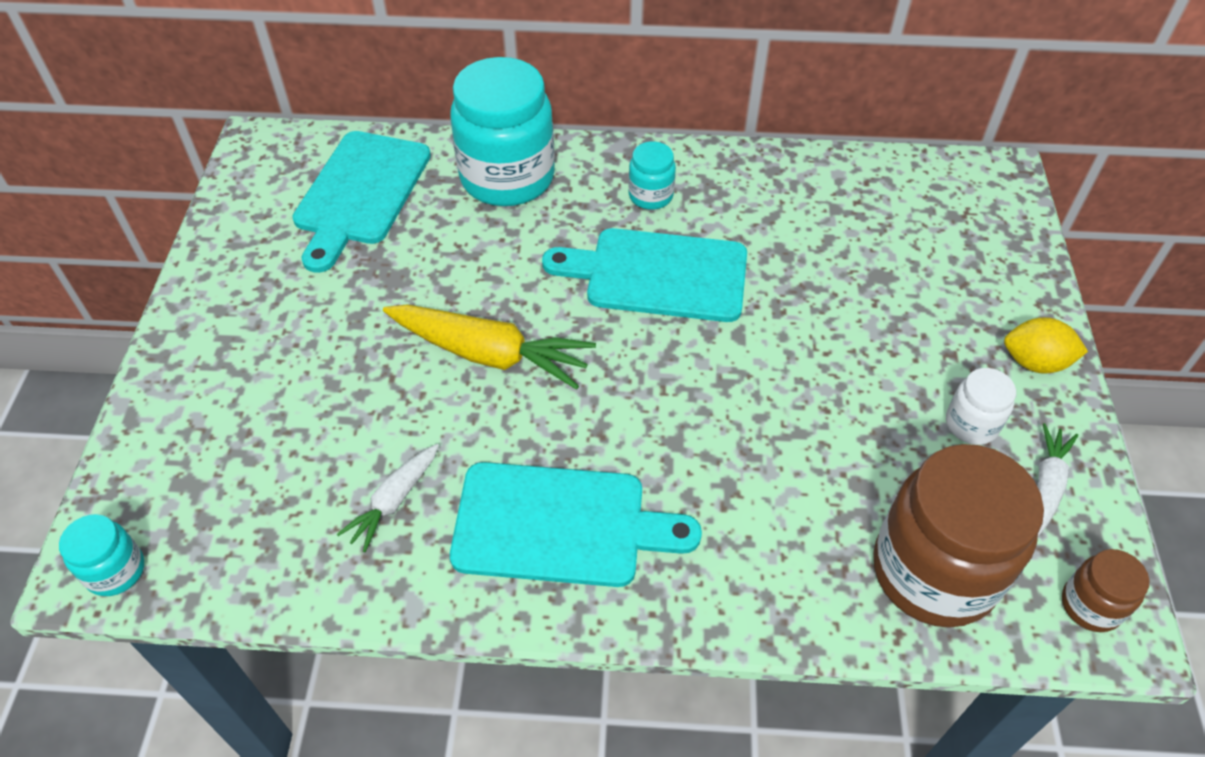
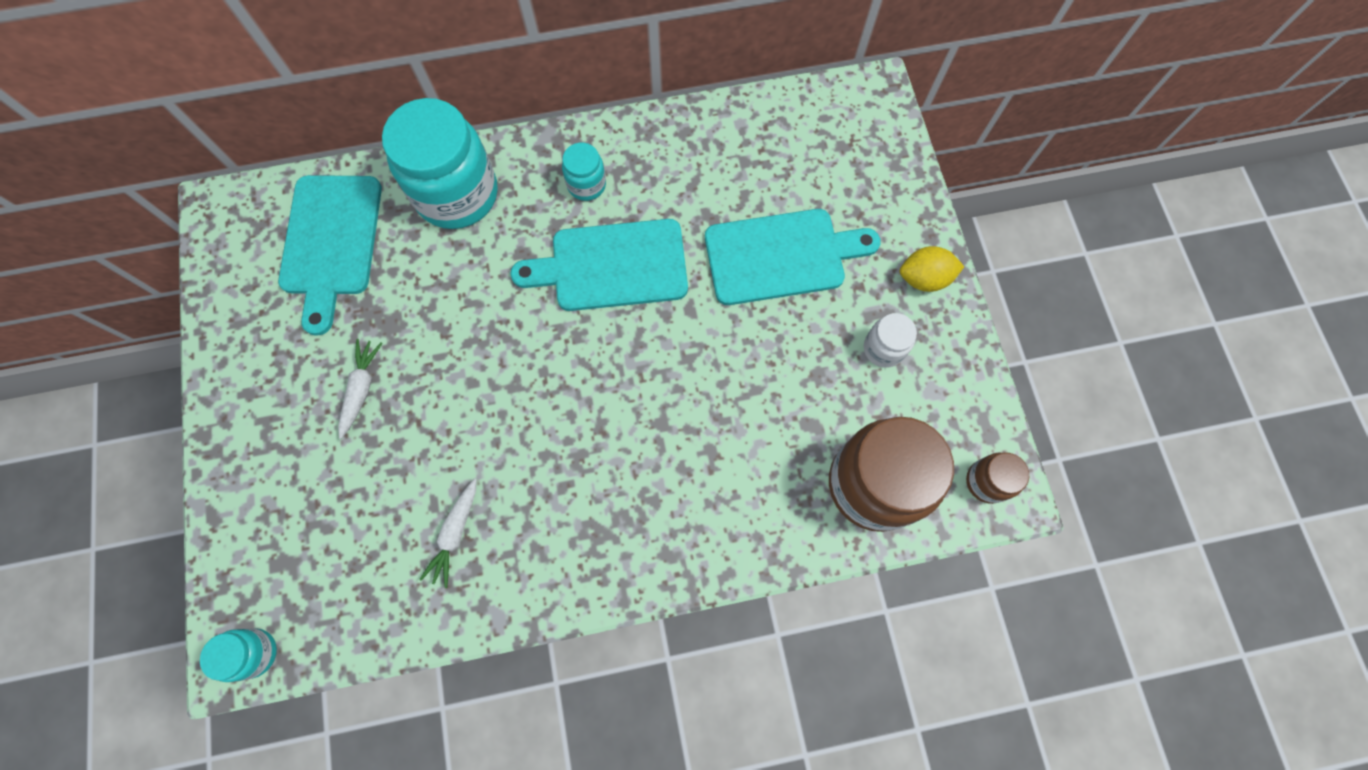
camera: 15 degrees left, 20 degrees up
(490, 354) = (493, 380): yellow carrot -> none
(559, 525) = (590, 520): turquoise cutting board -> turquoise cutting board (781, 256)
(1047, 484) = (945, 388): white carrot -> white carrot (361, 389)

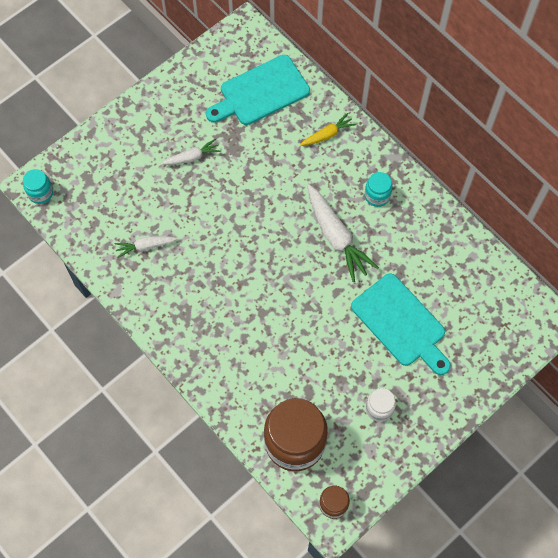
camera: 60 degrees right, 5 degrees down
(457, 194) = (327, 134): turquoise jar -> yellow carrot
(612, 266) = (336, 237): turquoise cutting board -> white carrot
(924, 278) = (439, 410): yellow lemon -> none

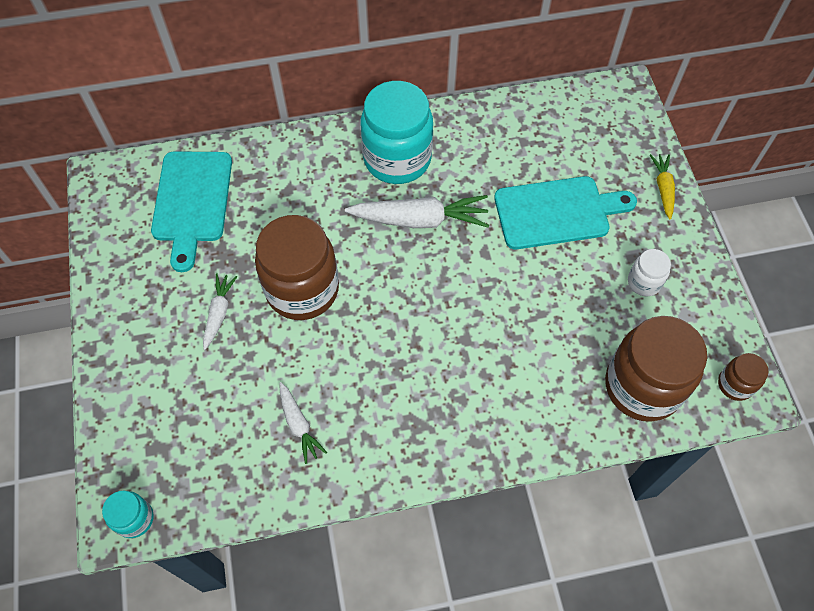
camera: 60 degrees left, 5 degrees down
(145, 246) = (299, 425): white carrot -> white carrot turned 45 degrees counterclockwise
(238, 195) = (302, 289): none -> brown jar
(327, 134) = (293, 166): yellow carrot -> yellow carrot (663, 188)
(377, 196) = (397, 159): turquoise jar -> turquoise jar, size x2.14

